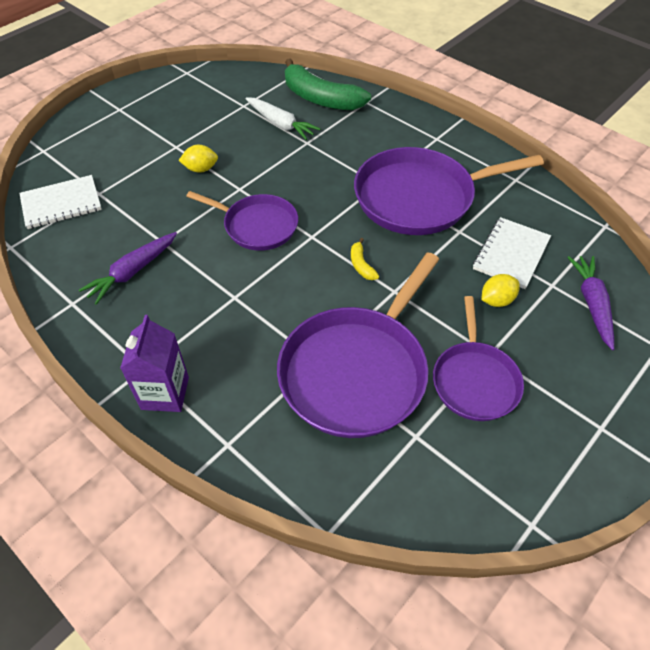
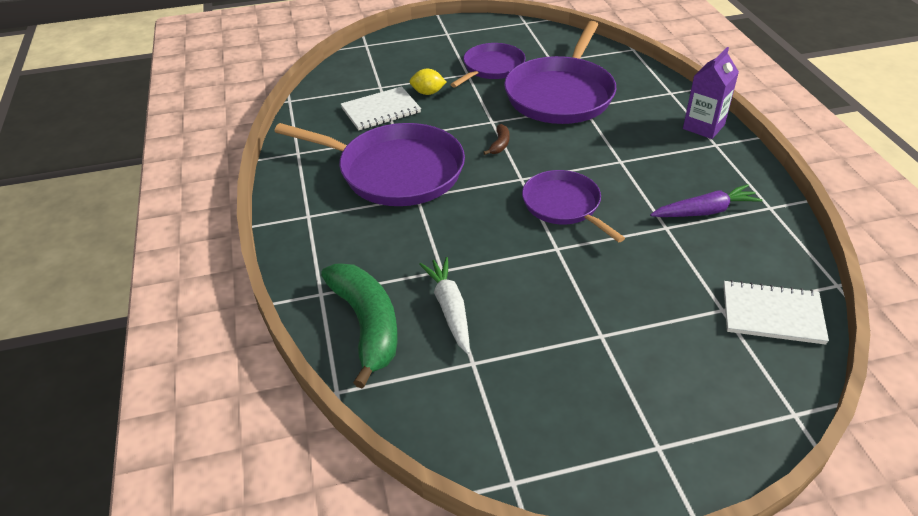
camera: 145 degrees left, 10 degrees down
(201, 169) = (586, 289): yellow lemon -> none
(357, 371) = (561, 94): purple pan -> purple pan turned 135 degrees clockwise
(361, 265) = (500, 144): yellow banana -> brown banana
(592, 304) = (371, 71): purple carrot -> none

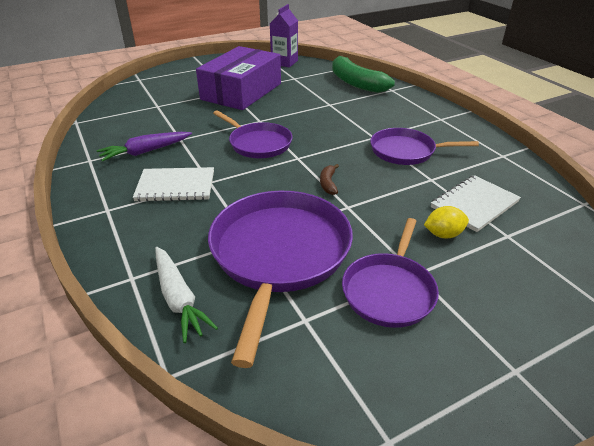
camera: 165 degrees right, 5 degrees down
(395, 171) = (406, 151): purple pan -> purple pan, size x0.60
(450, 309) = (315, 91): white carrot -> white carrot (179, 298)
(579, 330) = (241, 91): none -> purple box
(703, 127) = (110, 229): purple carton -> purple carton (284, 62)
(772, 314) = (128, 107): white notebook -> white notebook (175, 186)

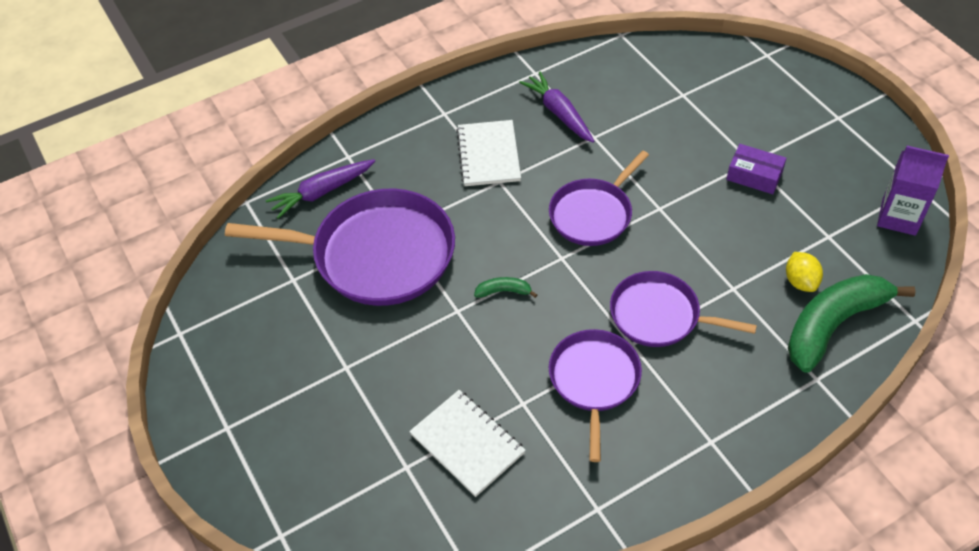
camera: 90 degrees right, 15 degrees up
(179, 298) = (322, 192): white carrot -> purple carrot
(241, 91) = (754, 175): purple box -> purple box, size x0.43
(328, 183) = (504, 291): brown banana -> green banana
(389, 290) = (324, 343): purple pan -> purple pan (659, 315)
(443, 234) = (407, 400): yellow lemon -> yellow lemon (800, 281)

